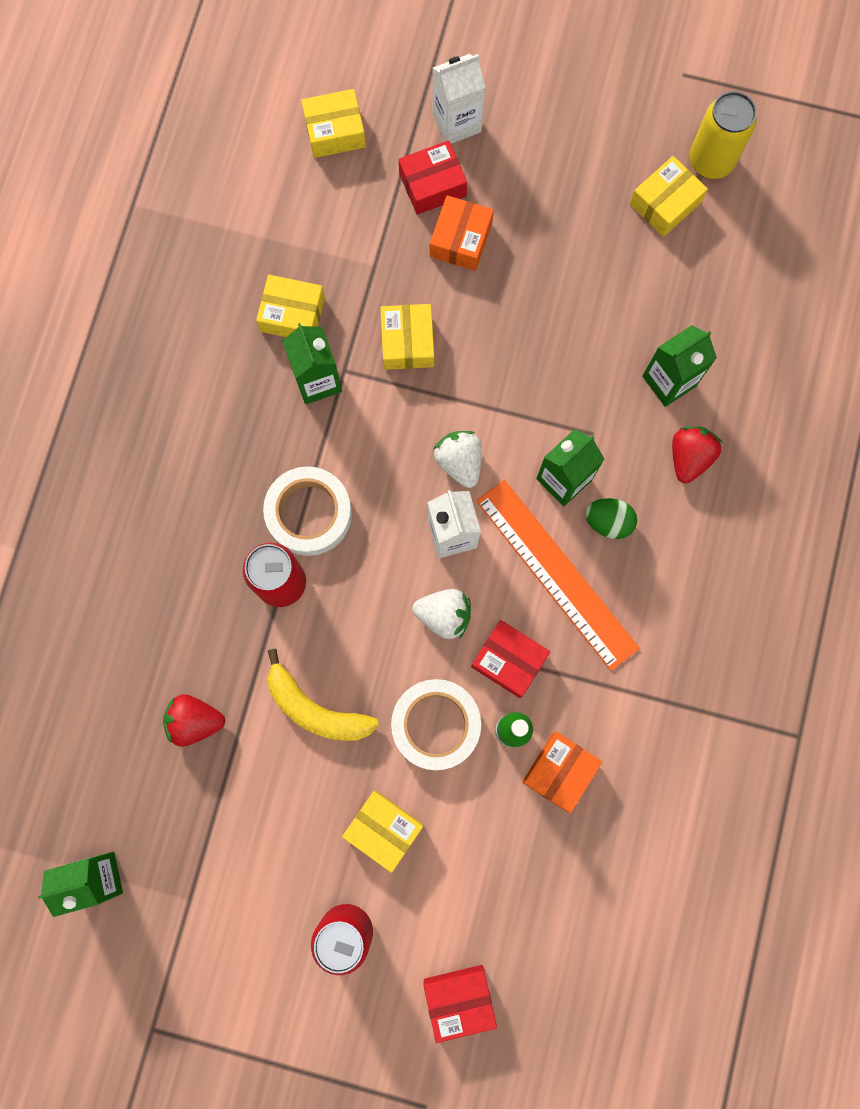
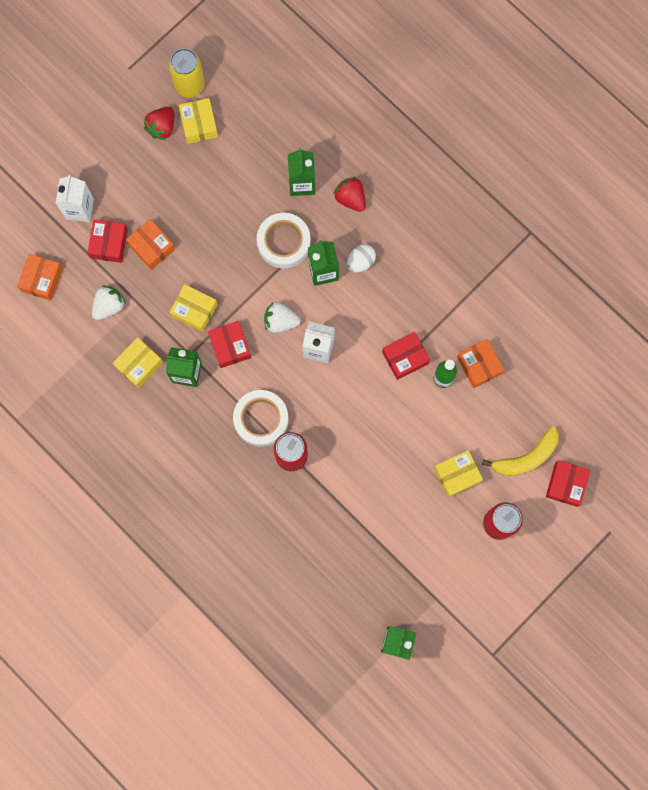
camera: 60 degrees left, 0 degrees up
(195, 721) = (341, 544): red strawberry -> red strawberry (162, 127)
(316, 709) = (372, 475): yellow banana -> yellow banana (526, 457)
(335, 131) = (42, 279): yellow box -> orange box
(385, 416) = (230, 346): none -> red box
(436, 725) = (417, 416): white tape -> white tape (283, 242)
(444, 615) = (361, 378): white strawberry -> white strawberry (109, 306)
(556, 574) = (373, 305): orange ruler -> none
(608, 522) = (360, 262): green egg -> white egg

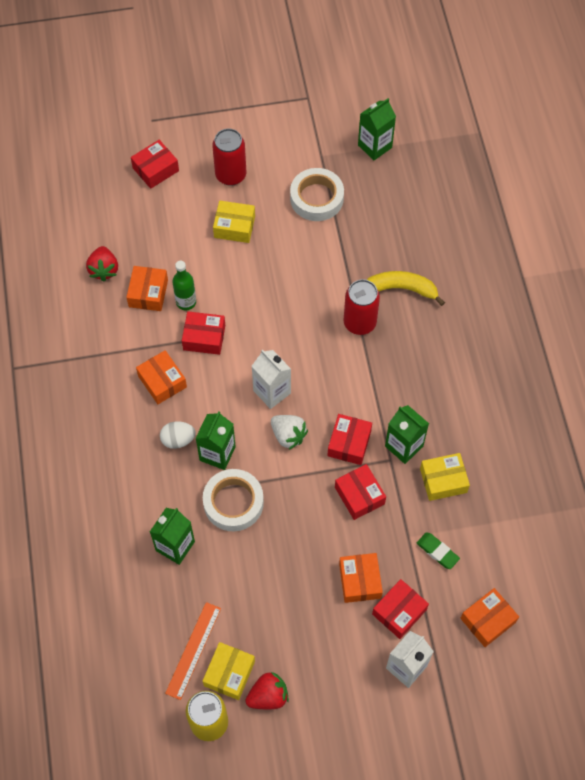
camera: 145 degrees left, 15 degrees down
(109, 306) = (437, 552): white strawberry -> green eraser
(194, 310) = (359, 495): yellow box -> red box
(235, 123) = (193, 650): none -> orange ruler
(261, 419) = (365, 367): white tape -> white tape (316, 198)
(350, 198) = (142, 502): red strawberry -> red strawberry (104, 270)
(409, 299) = (162, 381): none -> orange box
(526, 457) = (169, 205): yellow banana -> yellow banana (400, 289)

